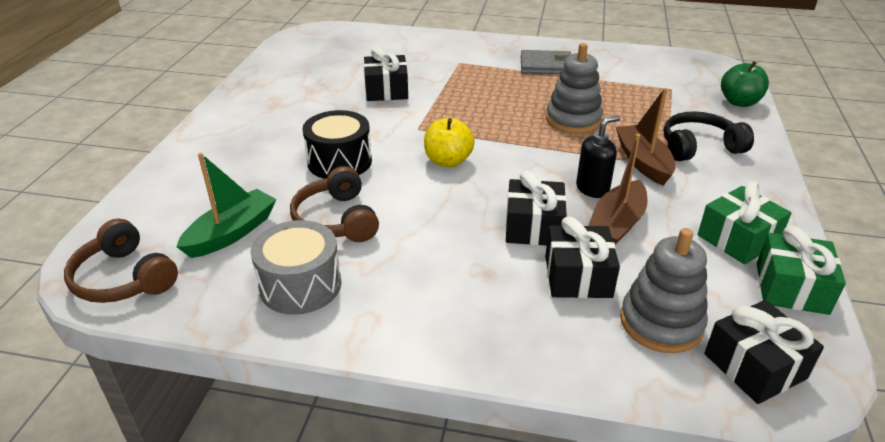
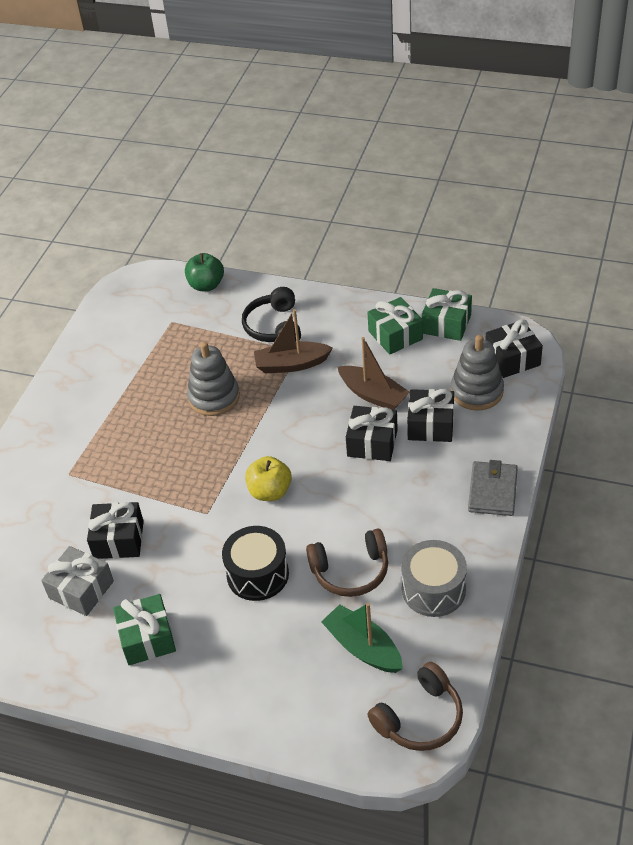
camera: 80 degrees left, 10 degrees up
(277, 113) = (147, 638): none -> green gift
(334, 80) = (81, 590): none -> grey gift
(546, 66) = (98, 403): grey wallet -> grey wallet (492, 491)
(592, 189) = (326, 401): black soap dispenser -> none

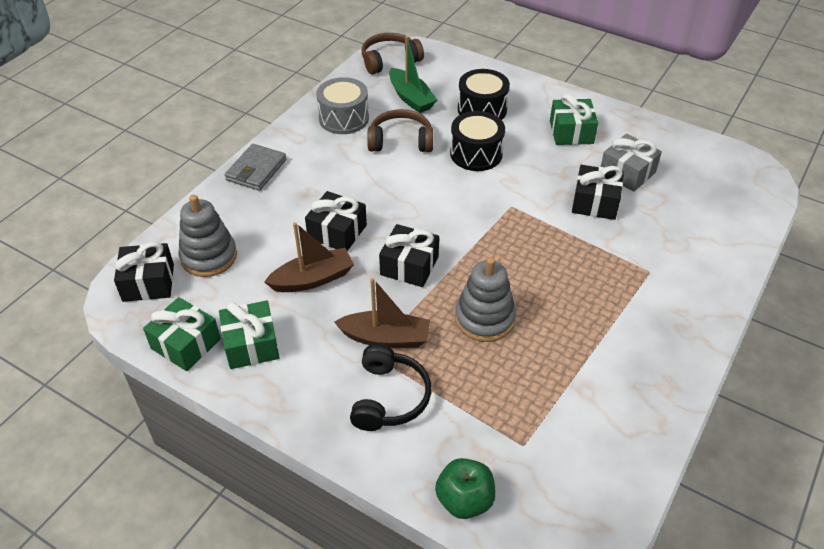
camera: 170 degrees left, 0 degrees up
(265, 650) = (482, 109): none -> black drum
(270, 491) = (449, 211): yellow apple -> none
(373, 395) = (312, 279): brown boat -> brown boat turned 105 degrees clockwise
(430, 425) = (274, 235): black gift -> black gift (409, 266)

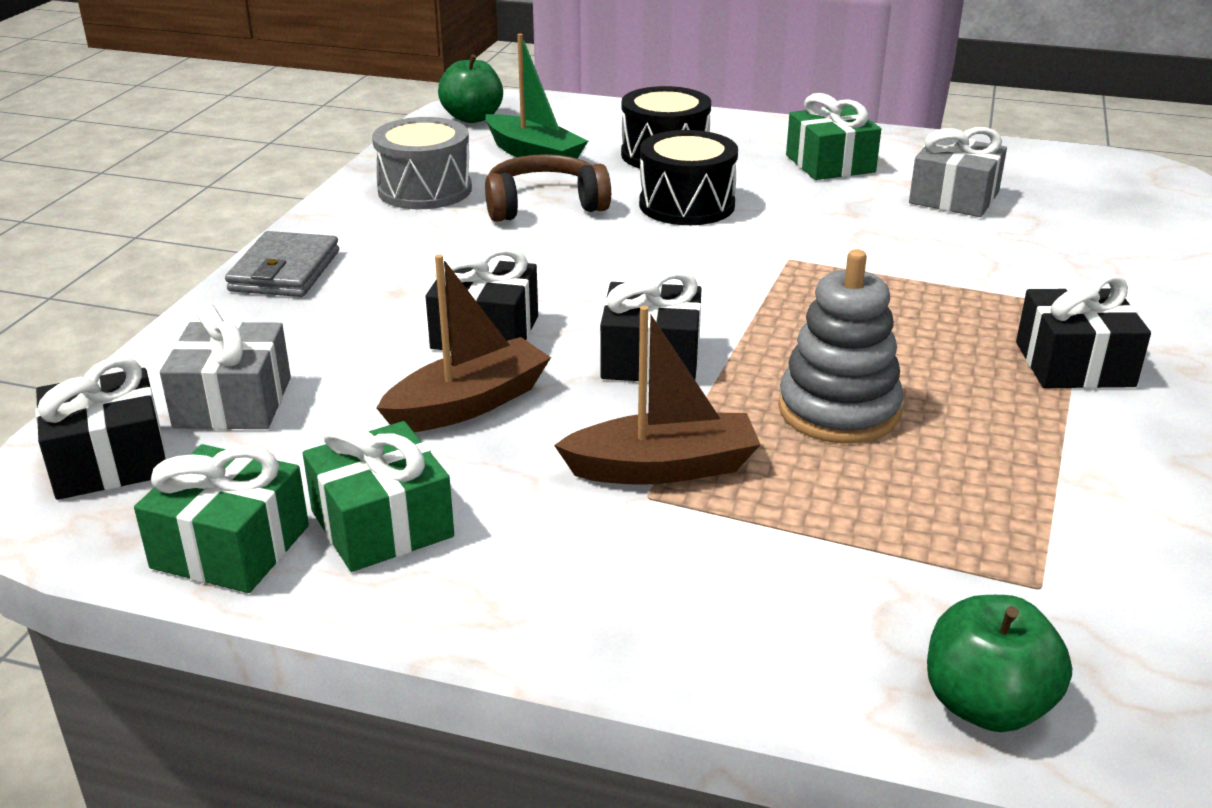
camera: 15 degrees left, 15 degrees down
(209, 257) = (233, 402): grey stacking toy -> grey gift
(389, 60) = (472, 118): brown headphones -> green apple
(389, 397) = (723, 559): black headphones -> none
(595, 202) = (927, 237): black gift -> black gift (1074, 364)

